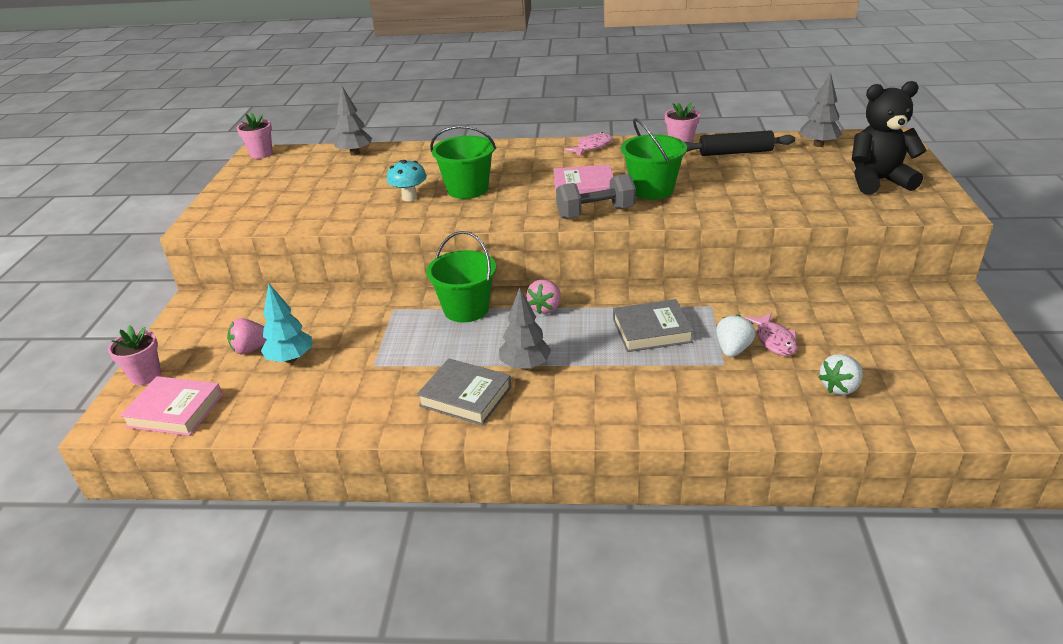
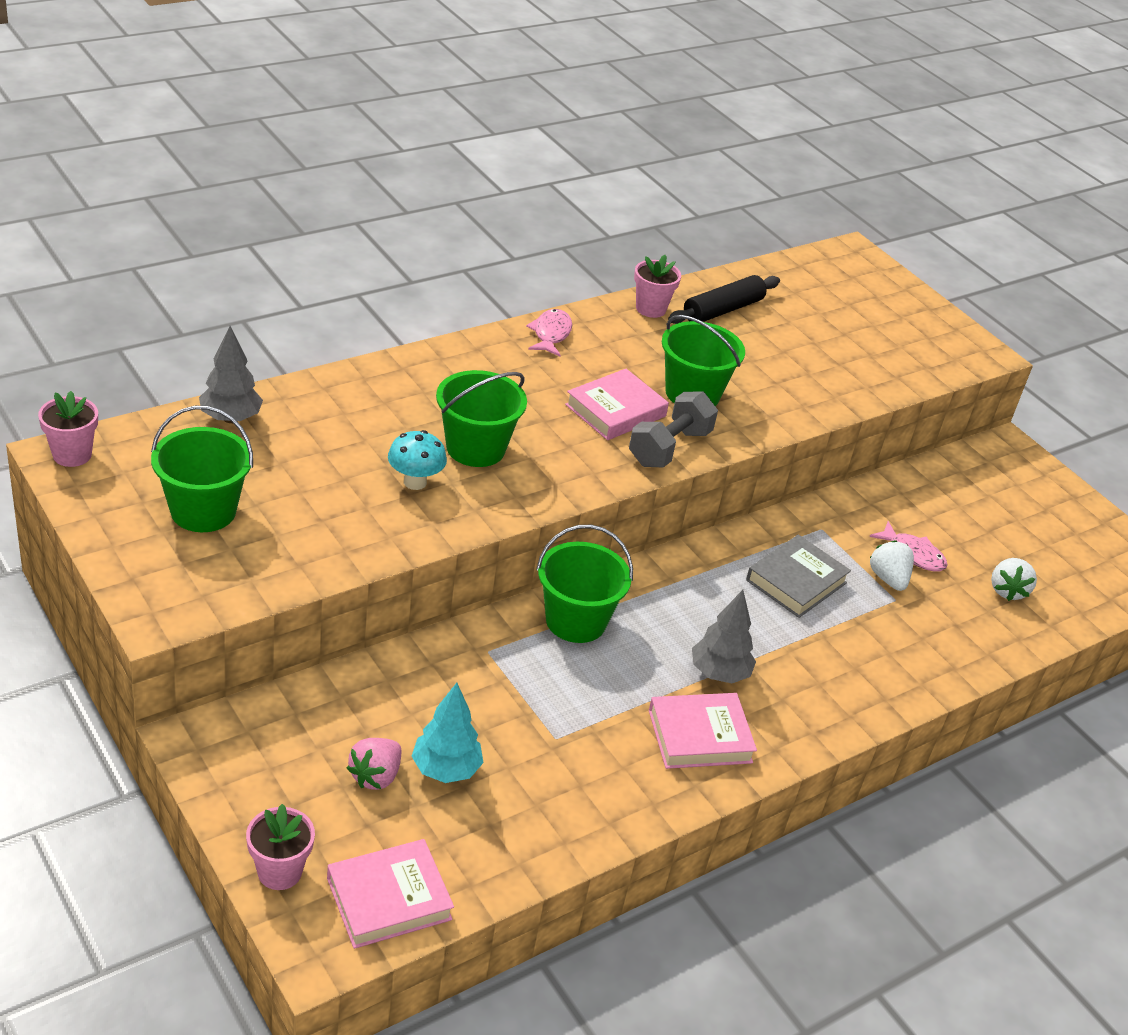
camera: 45 degrees left, 5 degrees up
(284, 187) = (203, 511): none -> green bucket
(465, 396) = (700, 736): grey book -> pink book
(545, 308) = (662, 588): pink strawberry -> none
(818, 145) = (794, 279): grey tree -> none
(877, 181) = (896, 326): black teddy bear -> none

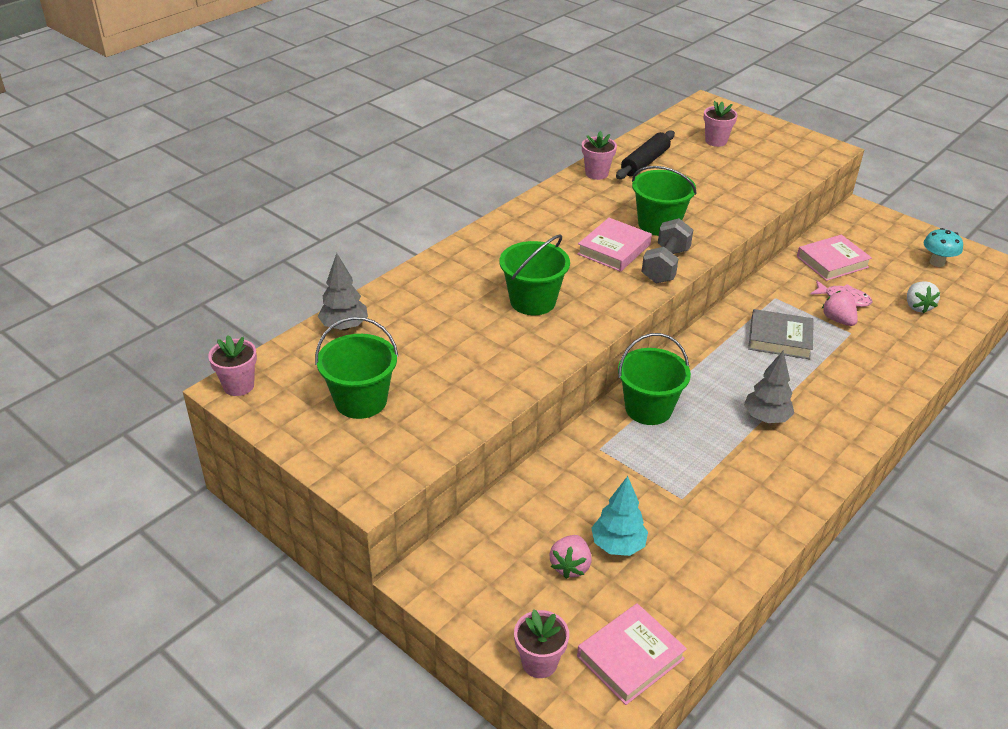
camera: 10 degrees left, 0 degrees up
(415, 482) = (504, 337): turquoise mushroom -> turquoise mushroom (937, 262)
(551, 334) = (539, 208): pink fish -> none
(700, 736) = (778, 467): pink book -> pink book (832, 262)
(796, 581) = (779, 338): grey book -> grey book turned 75 degrees clockwise
(835, 305) = (716, 141): none -> pink flower pot
(888, 579) = (838, 320): white strawberry -> pink strawberry

